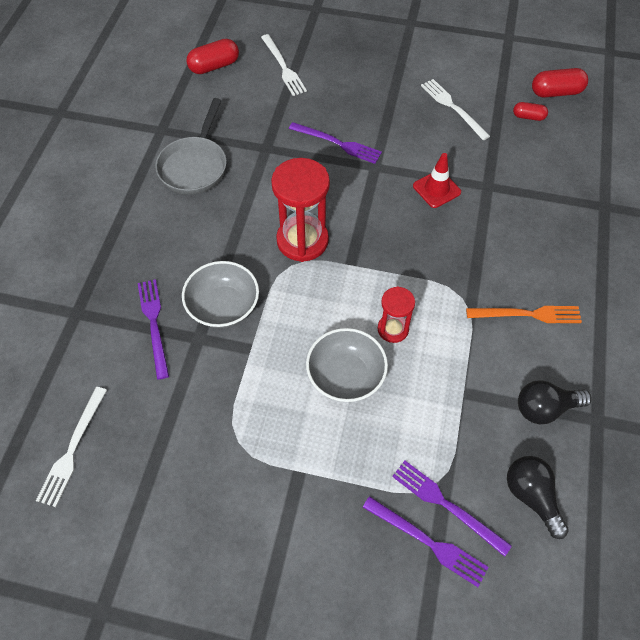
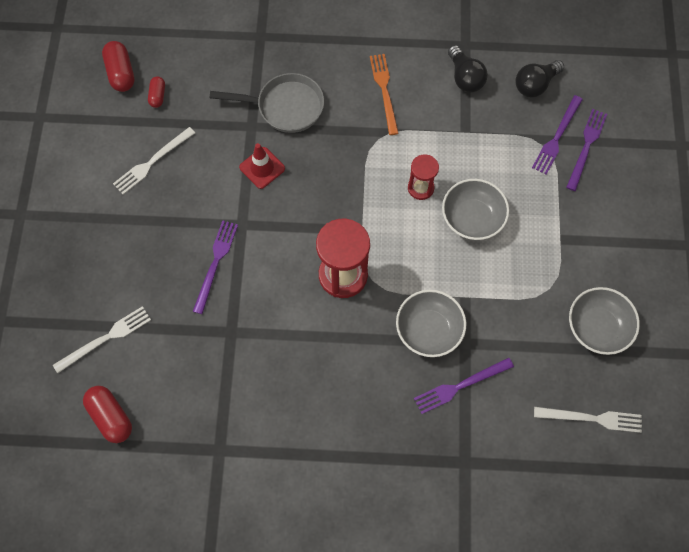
camera: 100 degrees left, 10 degrees up
(175, 485) = (597, 327): none -> grey bowl
(195, 166) = (266, 398): grey pan -> grey pan (285, 107)

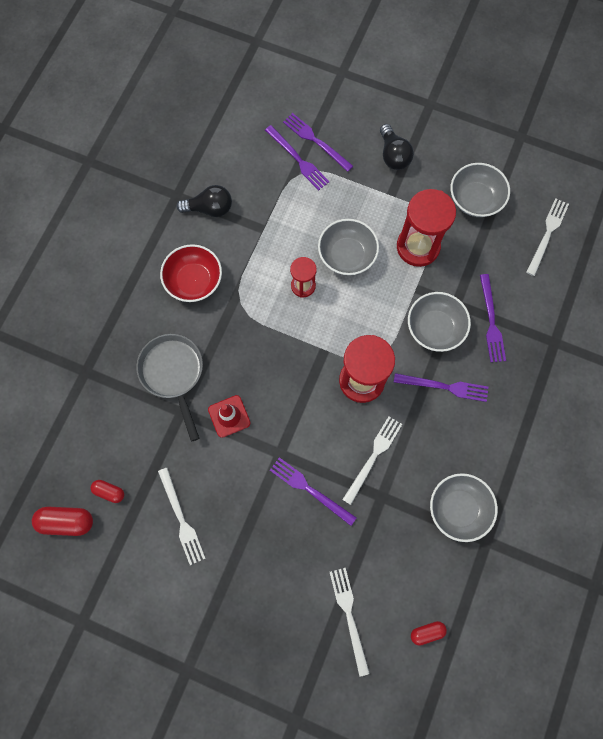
camera: 70 degrees left, 5 degrees up
(111, 416) = (427, 632): red capsule -> red capsule, size x0.60
(243, 411) = (458, 508): none -> grey bowl
(268, 311) = (373, 457): none -> white fork
(285, 107) = (173, 374): grey pan -> grey pan turned 45 degrees counterclockwise
(367, 358) = (444, 387): none -> purple fork
(384, 91) = (194, 281): orange fork -> red bowl
(513, 284) = (418, 247): none -> red hourglass
(535, 85) = (241, 156): black light bulb -> black light bulb (393, 155)

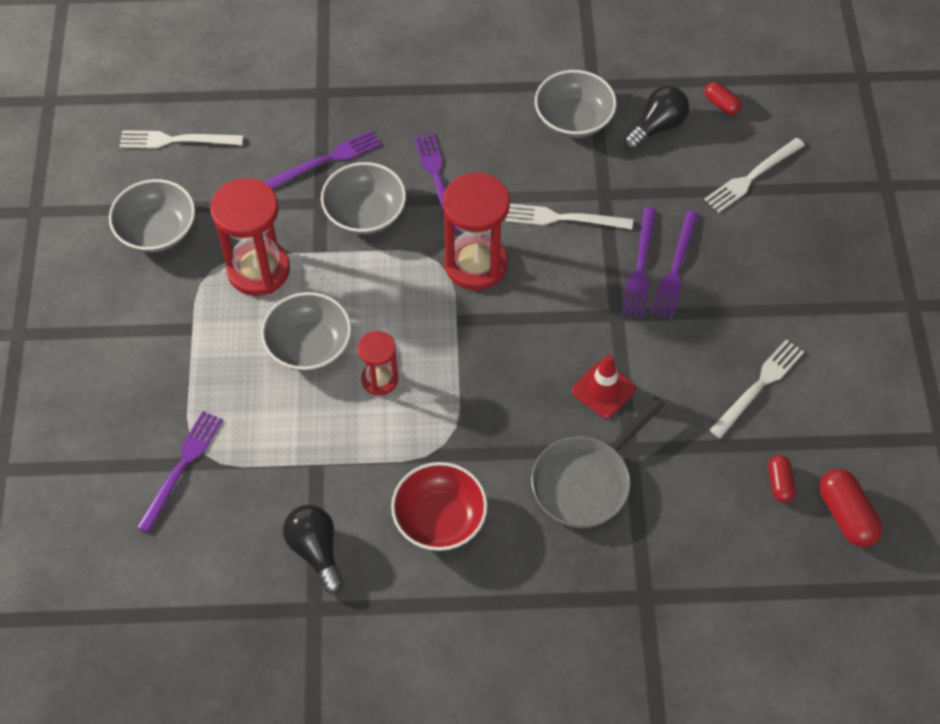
camera: 115 degrees left, 15 degrees down
(316, 141) = (140, 456): purple fork -> purple fork (675, 268)
(393, 155) = (125, 348): black light bulb -> black light bulb (657, 127)

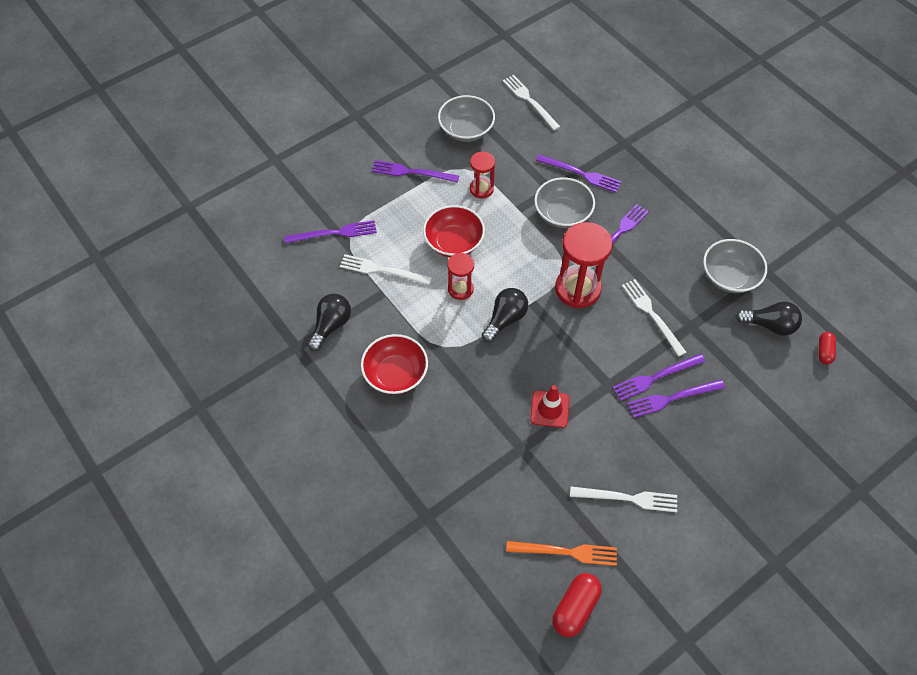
camera: 55 degrees right, 0 degrees up
(167, 327) = (412, 172): none -> purple fork
(258, 270) = (481, 189): red hourglass -> red hourglass, size x0.56
(309, 346) = (454, 242): grey bowl -> red bowl
(457, 360) = (505, 319): none -> black light bulb
(586, 481) = (479, 437): grey pan -> none
(752, 177) = (785, 403): white fork -> white fork (382, 270)
(779, 483) = (566, 552): red capsule -> orange fork

